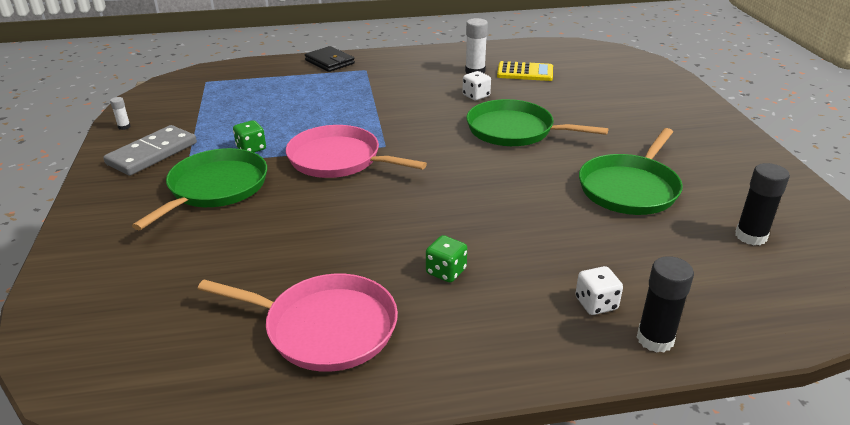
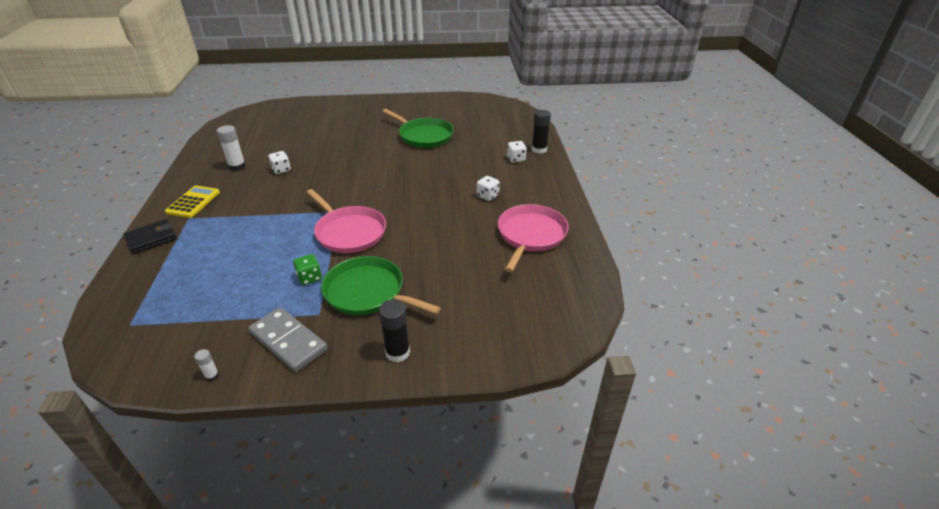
camera: 85 degrees left, 5 degrees up
(338, 159) = (349, 232): pink pan -> pink pan turned 75 degrees counterclockwise
(446, 271) = (487, 196): green dice -> white dice
(514, 130) = (342, 161): green pan -> none
(525, 72) = (255, 147): yellow calculator -> yellow calculator (193, 202)
(750, 236) = (472, 116): black glue stick -> black glue stick (397, 352)

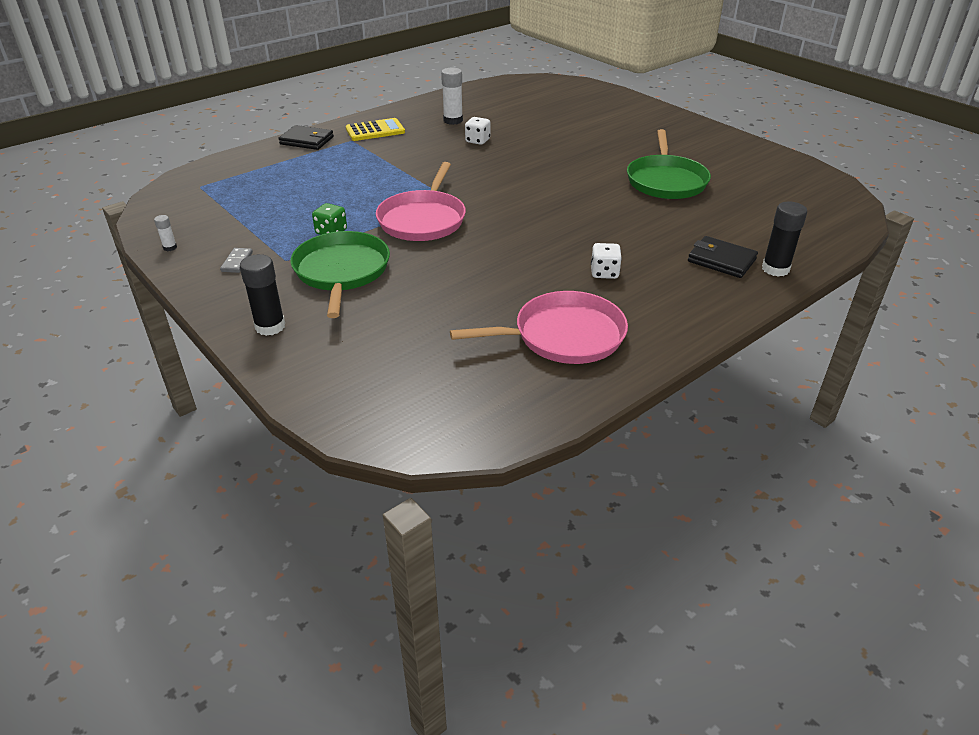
camera: 55 degrees right, 0 degrees up
(288, 341) = (237, 262): grey domino -> grey domino, size x0.45
(516, 159) = (721, 260): white dice -> black wallet

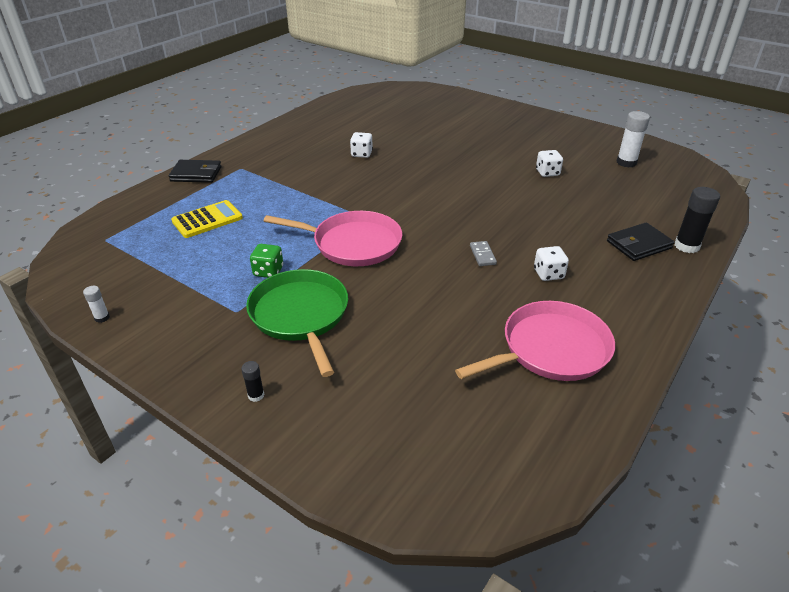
camera: 15 degrees left, 0 degrees up
(237, 262) = (184, 323): grey domino -> grey domino (482, 255)
(270, 326) = (256, 395): black glue stick -> black glue stick, size x0.51
(375, 131) = (259, 155): yellow calculator -> yellow calculator (207, 220)
(423, 219) = (353, 243): pink pan -> pink pan turned 75 degrees counterclockwise
(453, 120) = (328, 136): white glue stick -> white glue stick (626, 162)
(666, 181) = (547, 173): green pan -> white dice
(721, 260) = (639, 245): black wallet -> black wallet turned 45 degrees counterclockwise

